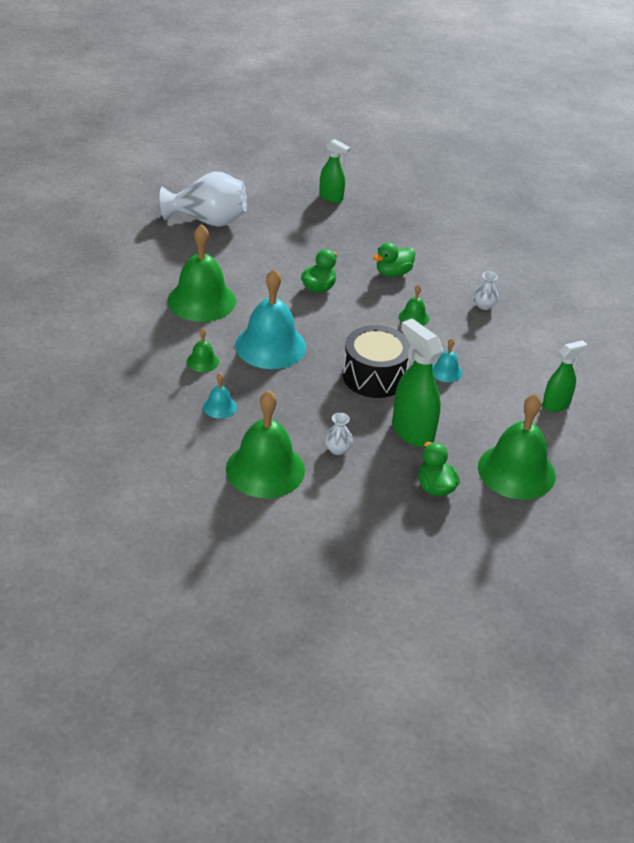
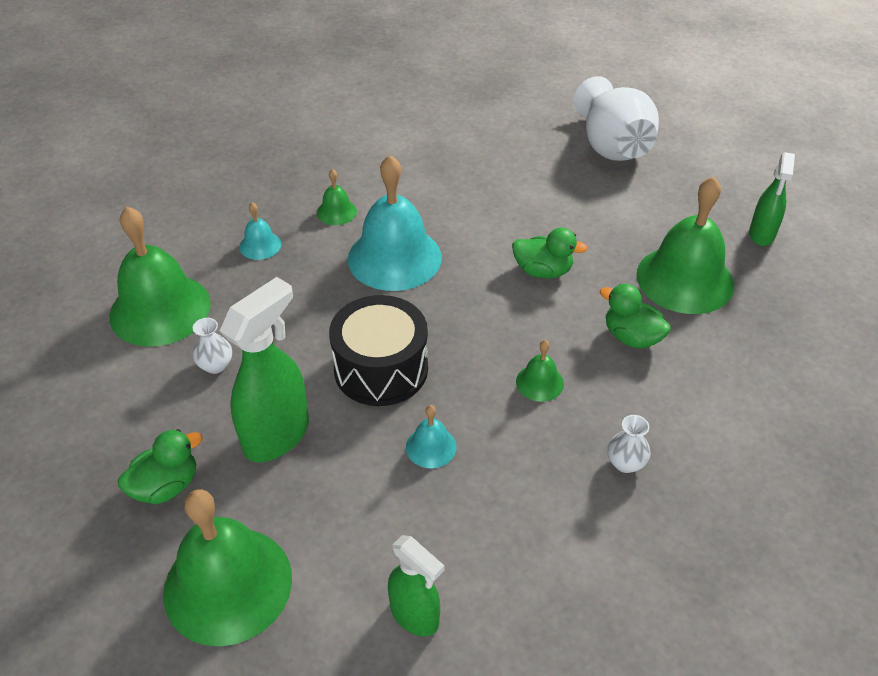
camera: 75 degrees right, 5 degrees up
(201, 300) = (450, 182): green bell -> green bell (685, 279)

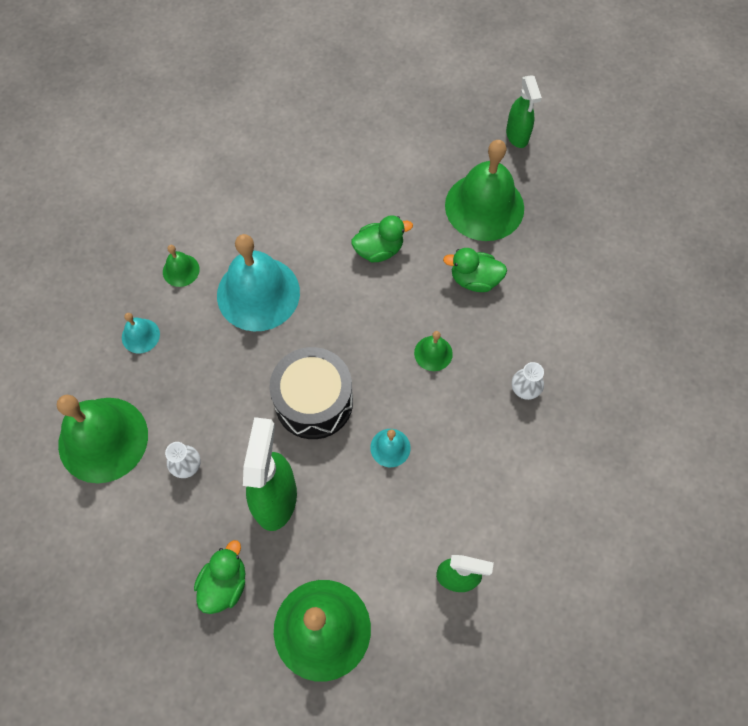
camera: 30 degrees left, 20 degrees up
(612, 146) = (362, 94): white vase -> none

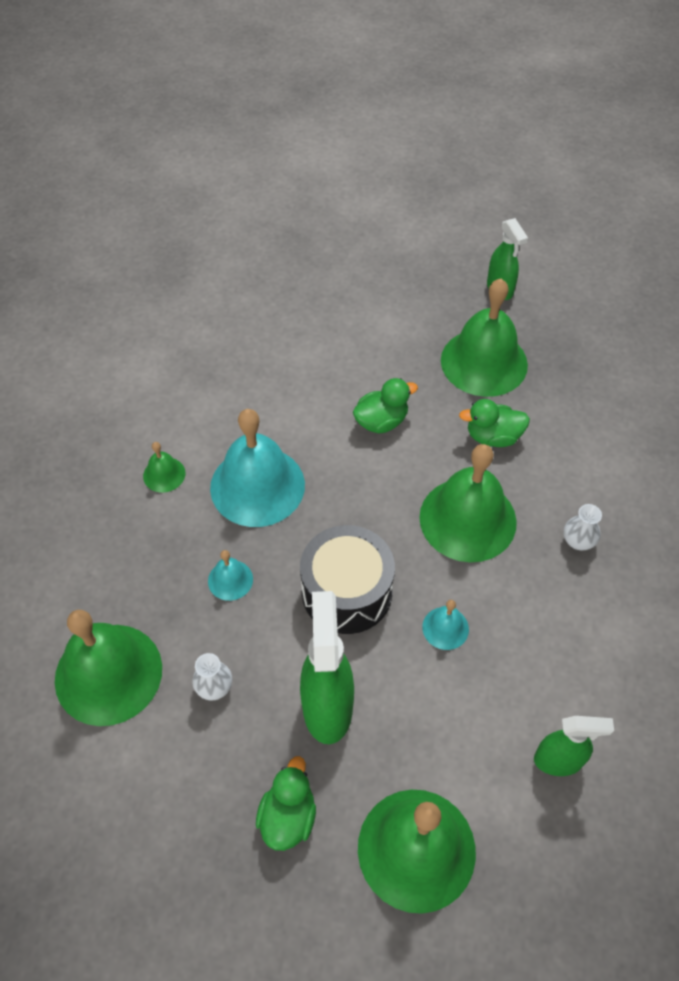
camera: 10 degrees left, 10 degrees down
(140, 335) = (131, 551): turquoise bell -> turquoise bell (230, 580)
(433, 353) = (467, 519): green bell -> green bell, size x2.23

